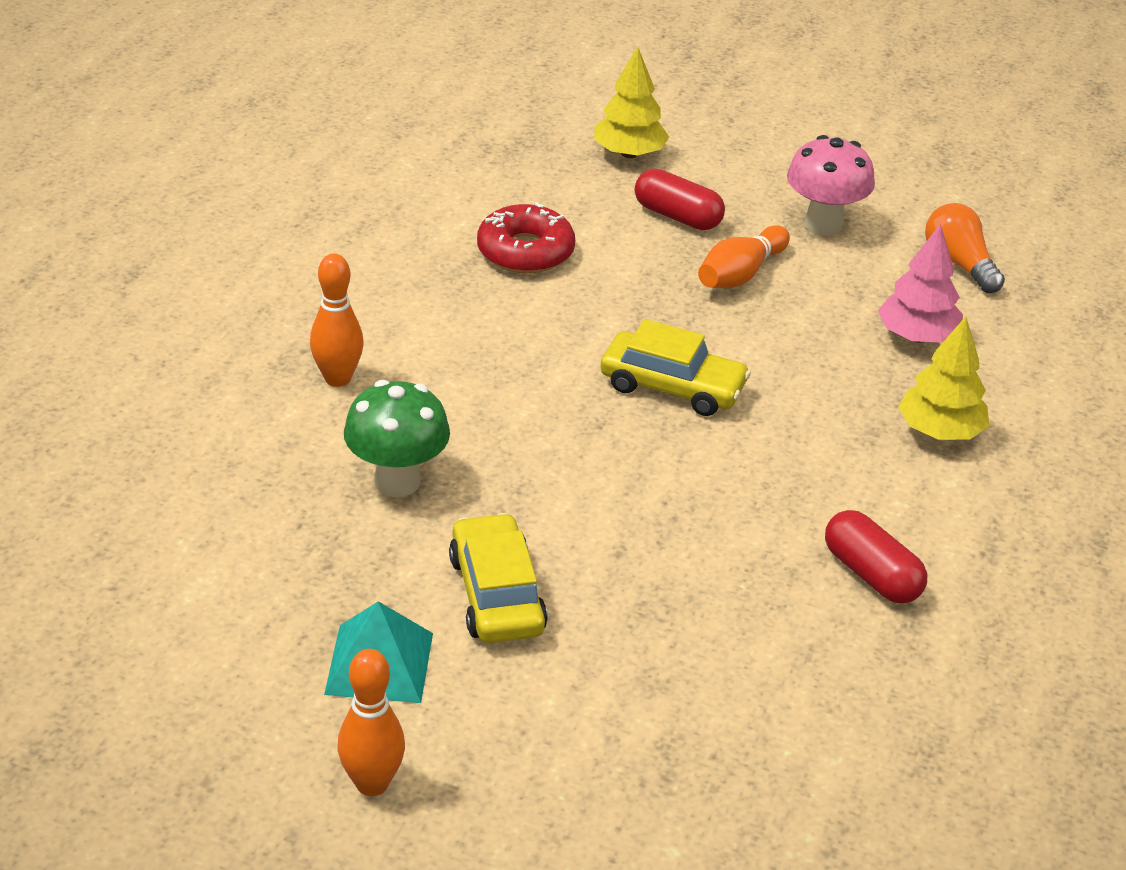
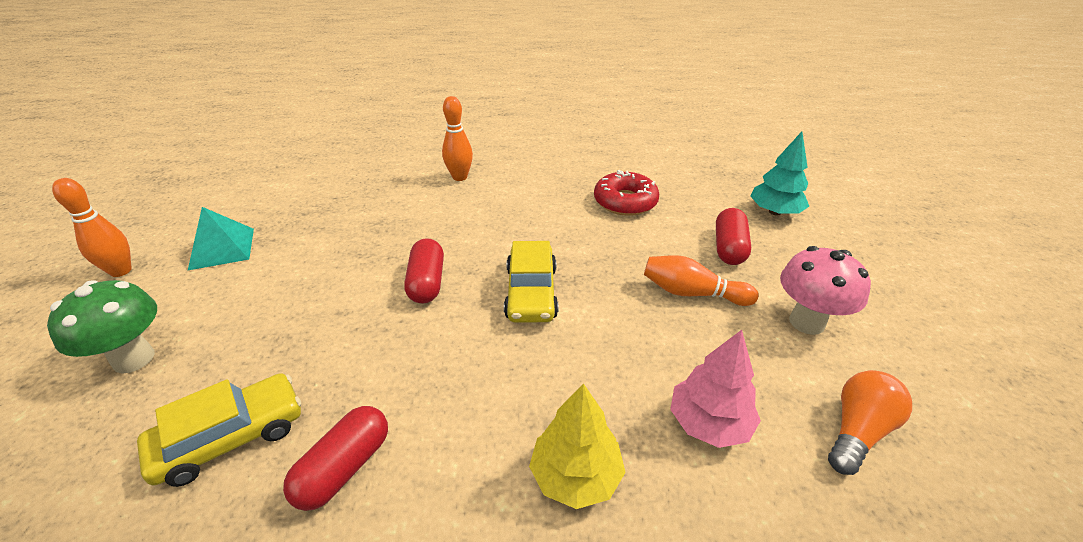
camera: 70 degrees right, 0 degrees up
(397, 481) = (380, 215): green mushroom -> green mushroom (134, 359)
(497, 594) = (287, 273): yellow car -> yellow car (230, 437)
(601, 466) = (427, 282): none -> red capsule
(629, 154) = (774, 212): yellow tree -> turquoise tree

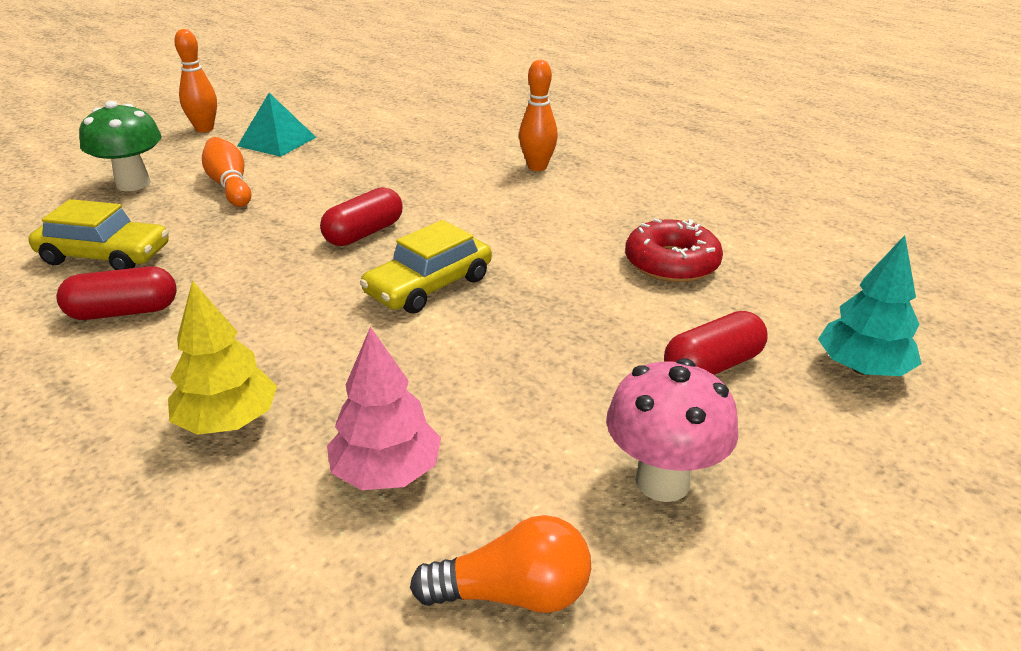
camera: 45 degrees right, 5 degrees down
(692, 293) = (580, 376): orange bowling pin -> orange bowling pin (230, 185)

